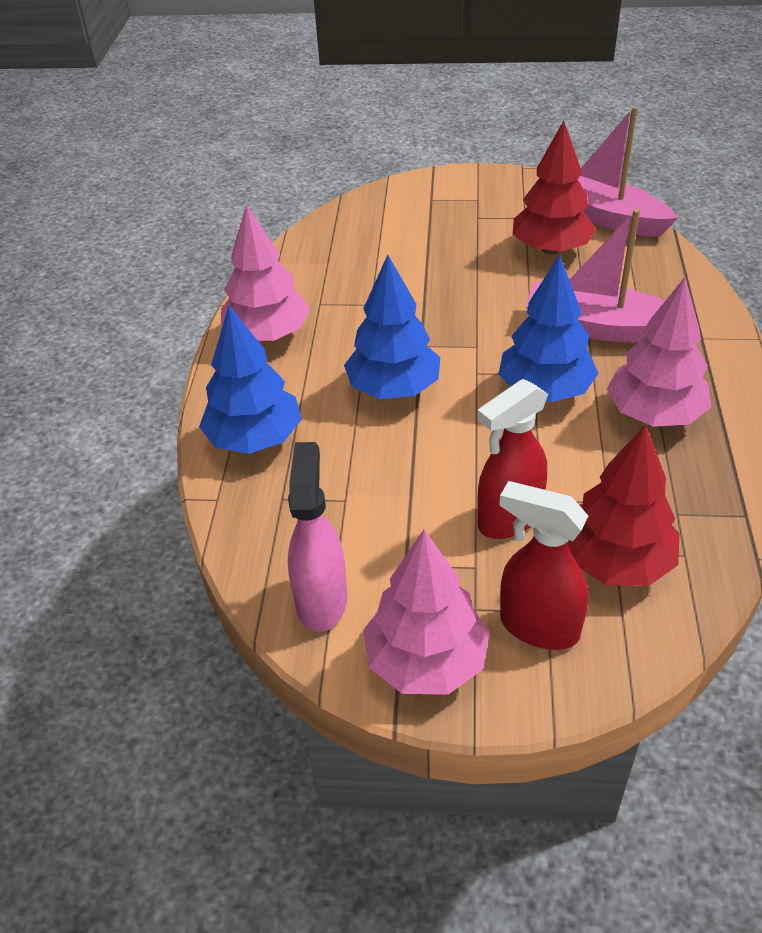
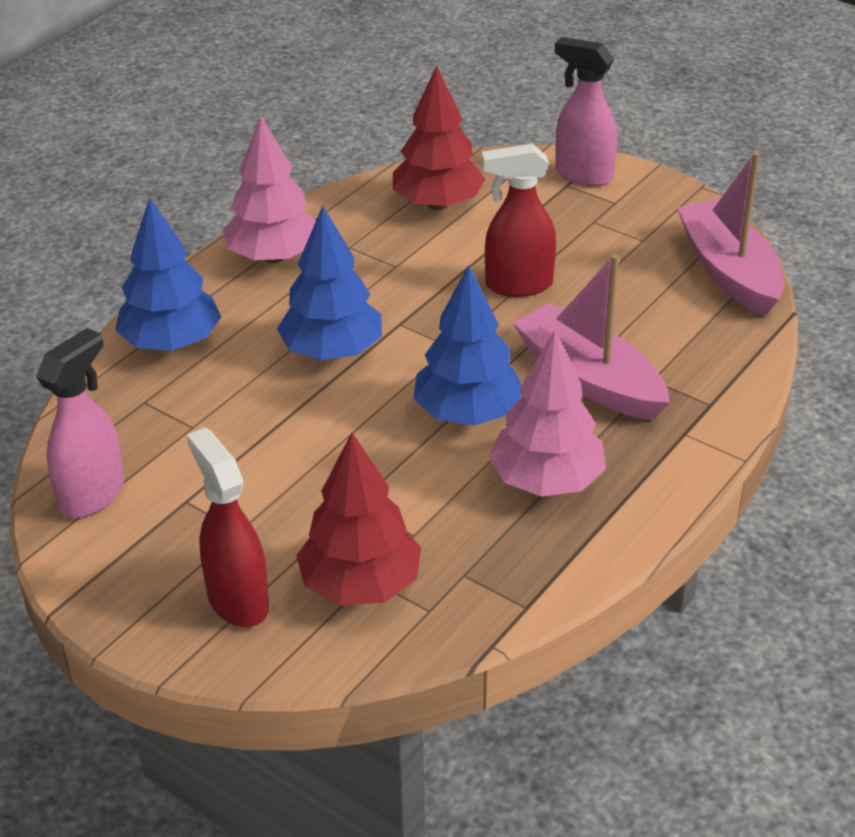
camera: 30 degrees right, 5 degrees down
(426, 661) = (123, 580): pink tree -> none
(435, 188) = (583, 175): none -> pink spray bottle
(509, 519) = (309, 506): red spray bottle -> red spray bottle (518, 285)
(551, 249) = (631, 283): red tree -> red tree (438, 204)

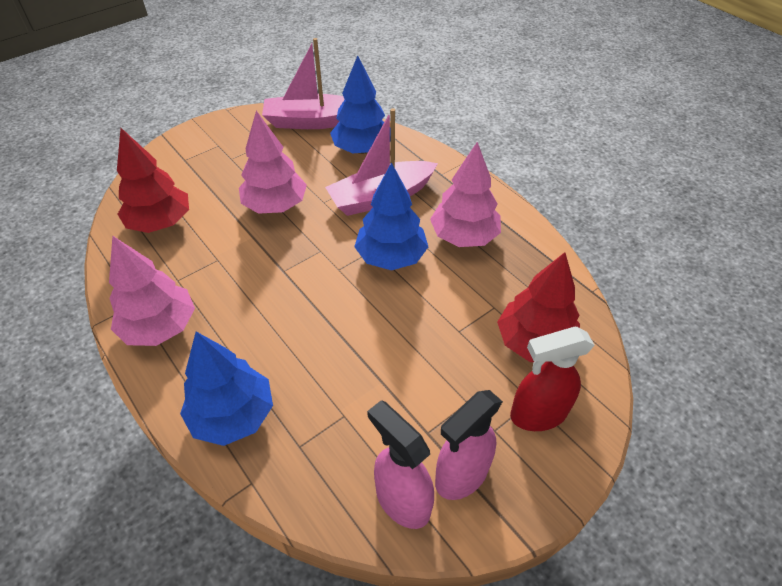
camera: 75 degrees left, 10 degrees up
(332, 351) = (296, 313): blue tree -> blue tree (361, 149)
(518, 285) = (275, 205): red spray bottle -> pink tree
(583, 175) = (179, 150): pink spray bottle -> pink spray bottle (461, 475)

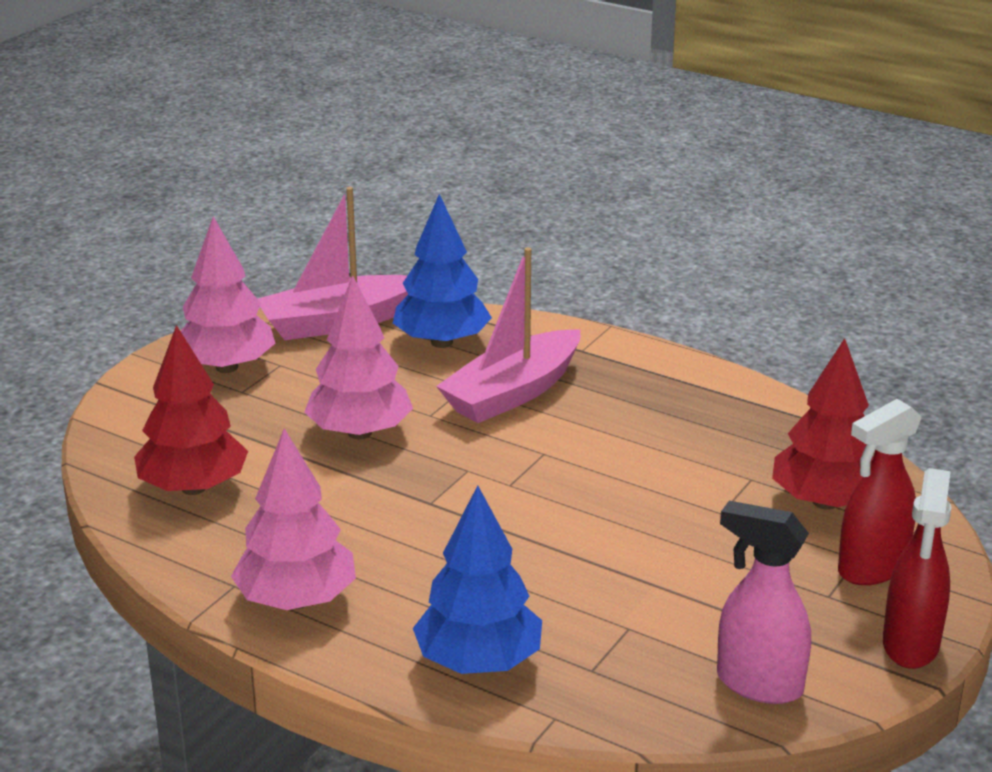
camera: 20 degrees left, 20 degrees down
(391, 257) = (575, 455): blue tree -> none
(461, 475) = (815, 645): pink spray bottle -> none
(464, 236) = (662, 413): pink tree -> pink tree (227, 367)
(530, 500) = (910, 645): none -> red spray bottle

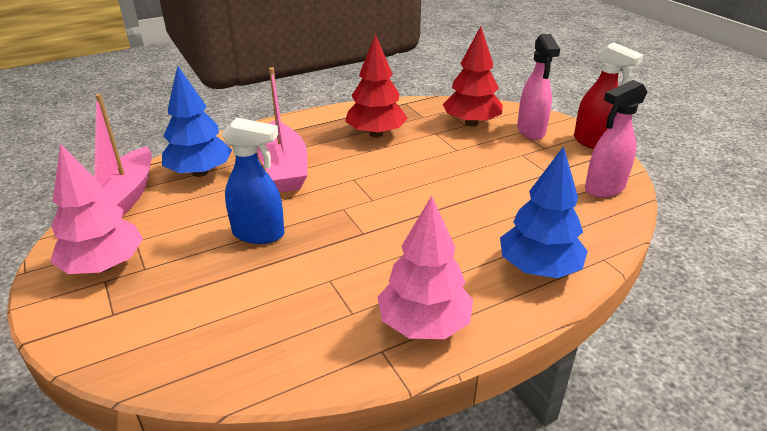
camera: 60 degrees left, 5 degrees up
(194, 487) = (239, 333): red tree -> red tree (376, 134)
(360, 432) = (259, 234): pink tree -> blue spray bottle
(871, 568) = (531, 131): red spray bottle -> pink spray bottle

